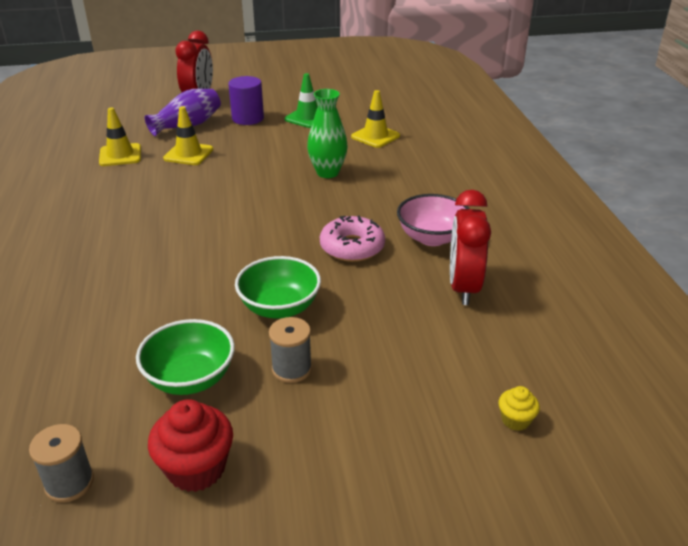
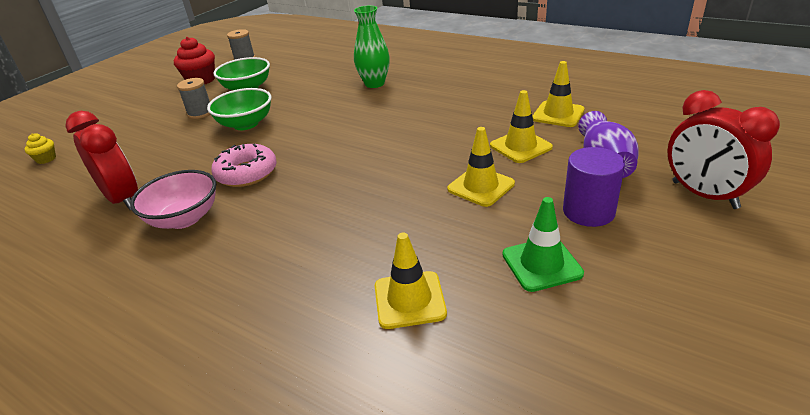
camera: 135 degrees right, 0 degrees up
(256, 151) = (480, 186): none -> yellow traffic cone
(327, 172) = (372, 213): green vase -> green vase (374, 84)

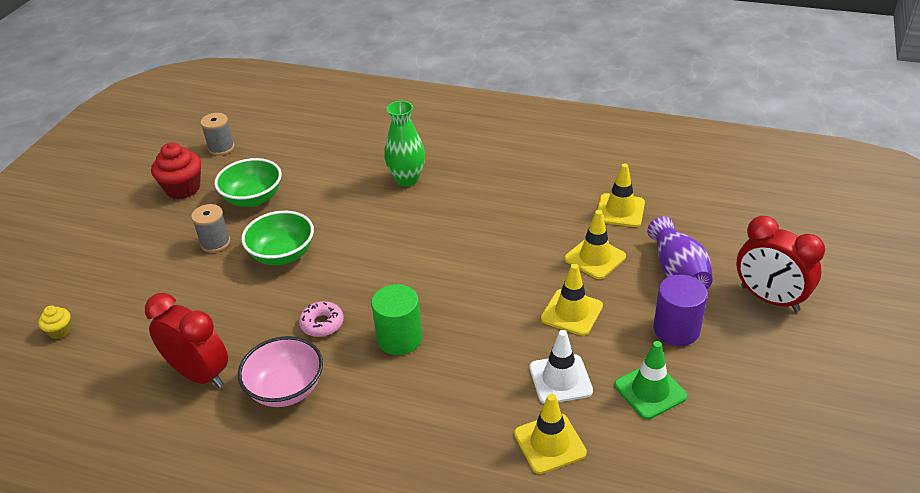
camera: 15 degrees left, 5 degrees up
(246, 173) = (322, 324): pink donut -> pink donut, size x0.65
(306, 191) = (399, 338): none -> green cylinder
(446, 241) = (560, 379): none -> white traffic cone

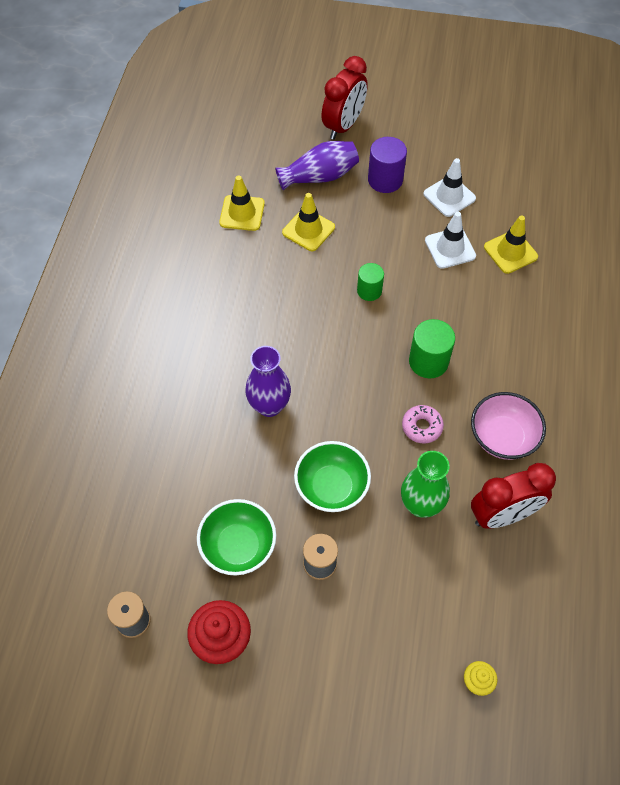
camera: 100 degrees left, 20 degrees up
(199, 374) = (502, 515): red clock -> red clock turned 135 degrees counterclockwise
(380, 220) = (269, 406): none -> purple vase
(407, 179) = (198, 392): green vase -> green vase (421, 505)
(504, 299) = (369, 291): none -> green cylinder
(571, 312) = (377, 244): yellow traffic cone -> none
(650, 391) = (449, 196): green traffic cone -> white traffic cone

